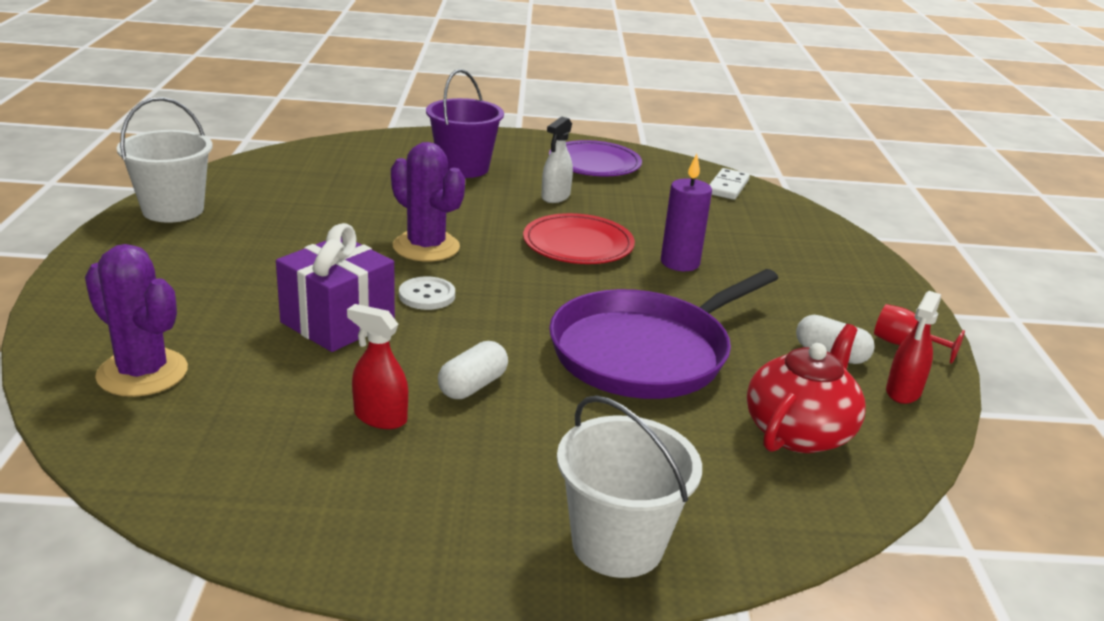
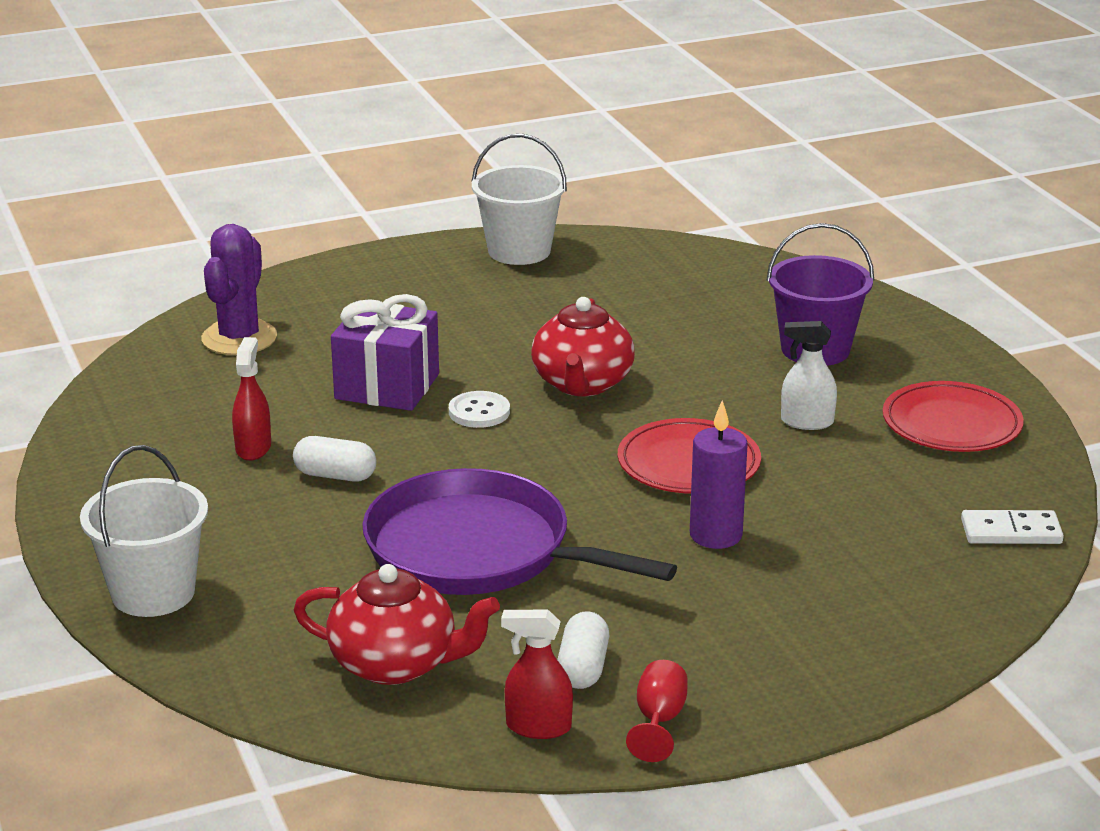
camera: 70 degrees right, 0 degrees up
(426, 247) = (582, 384): purple cactus -> red teapot
(594, 164) = (951, 424): purple plate -> red plate

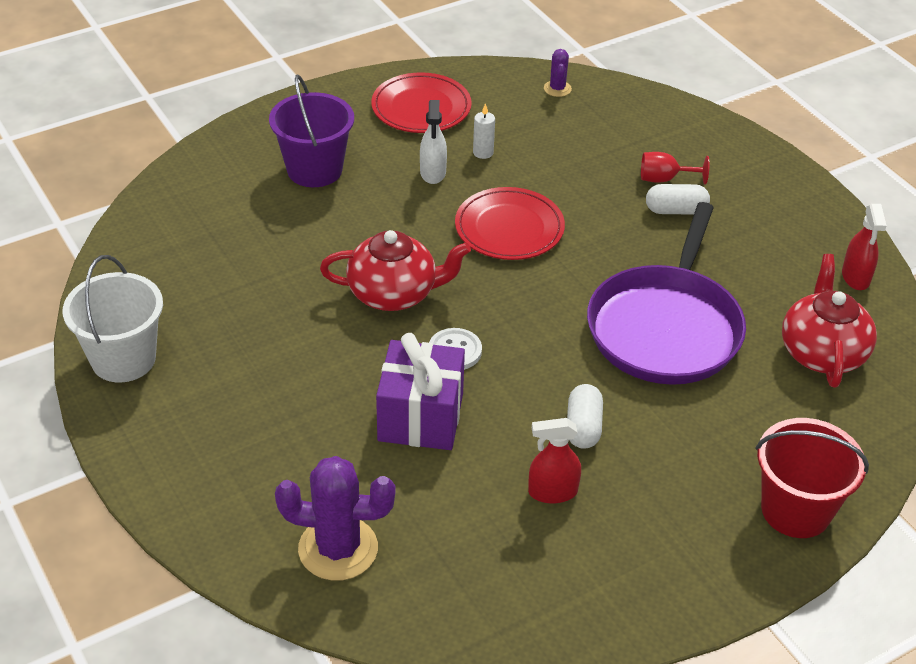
camera: 100 degrees left, 15 degrees up
(153, 593) = (795, 510): white bucket -> red bucket
(582, 668) = (785, 263): white capsule -> white capsule (676, 210)
(659, 721) = (823, 226): red goblet -> red goblet (664, 179)
(715, 535) = (604, 211): purple candle -> none
(850, 459) = (483, 152): none -> white candle
(1011, 532) = (557, 89): white domino -> purple cactus

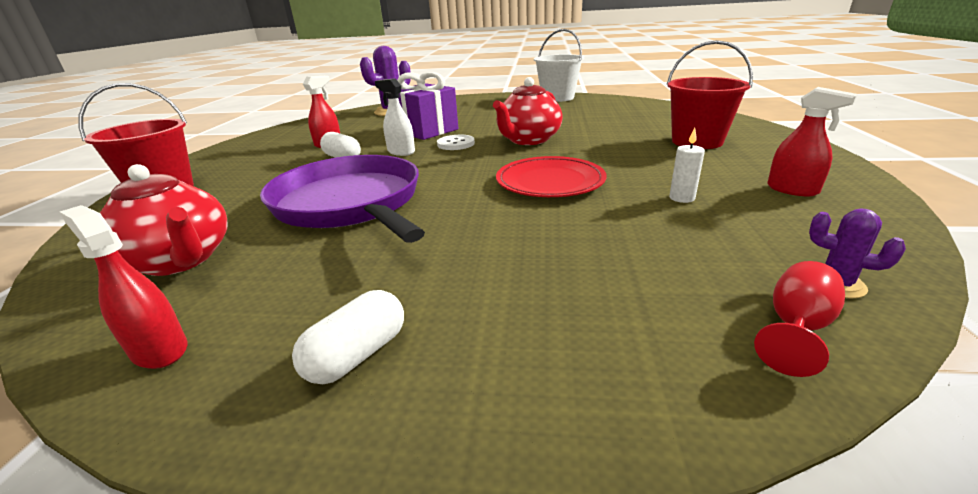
camera: 130 degrees right, 15 degrees down
(314, 170) = (697, 141): purple bucket -> red bucket
(421, 108) = (792, 190): red plate -> red spray bottle
(433, 173) = (661, 173): white spray bottle -> white spray bottle (401, 152)
(664, 179) = (533, 286): red goblet -> red goblet (796, 328)
(676, 210) = (468, 268): white capsule -> white capsule (357, 355)

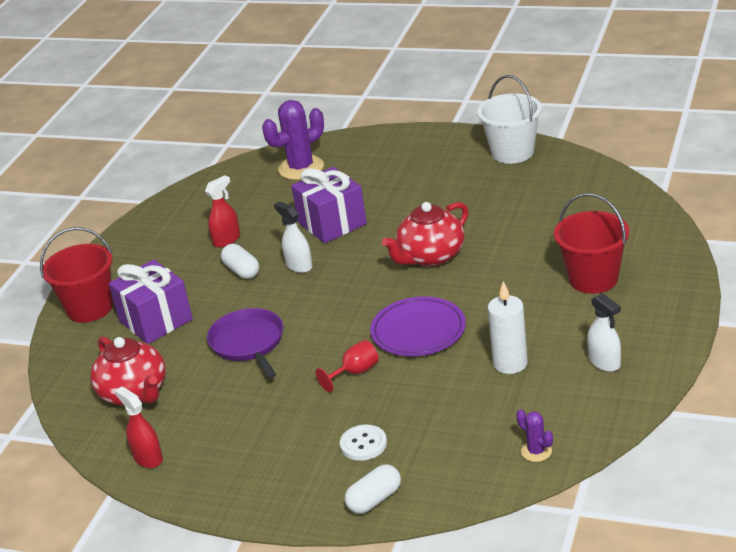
camera: 15 degrees right, 5 degrees up
(239, 194) = (156, 320): none -> purple gift
(350, 203) = (248, 343): purple pan -> purple pan, size x0.62
(357, 355) = (251, 470): white capsule -> white capsule (374, 499)
(456, 144) = (356, 256): white button -> white button (363, 444)
(550, 182) = (418, 331): red plate -> purple plate
(682, 198) = (510, 363): white candle -> white candle, size x1.75
(792, 190) = (604, 362): red spray bottle -> white spray bottle
(796, 328) = (484, 476): red goblet -> red goblet (355, 372)

